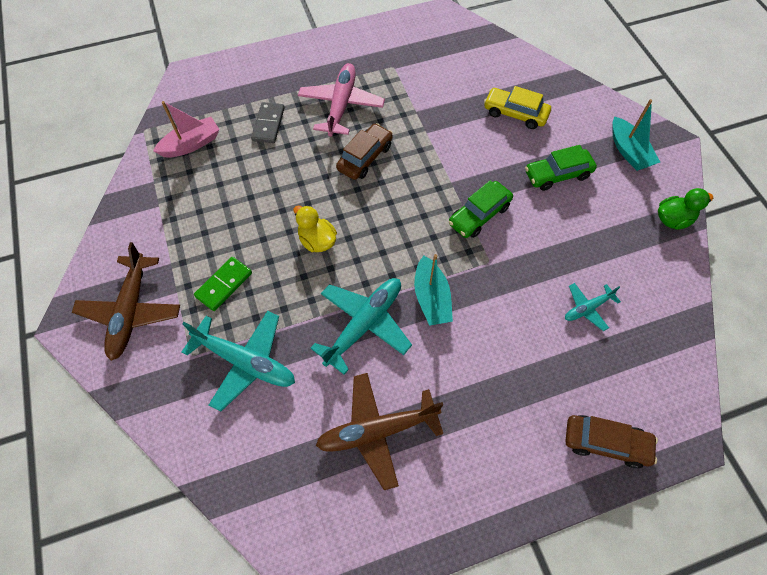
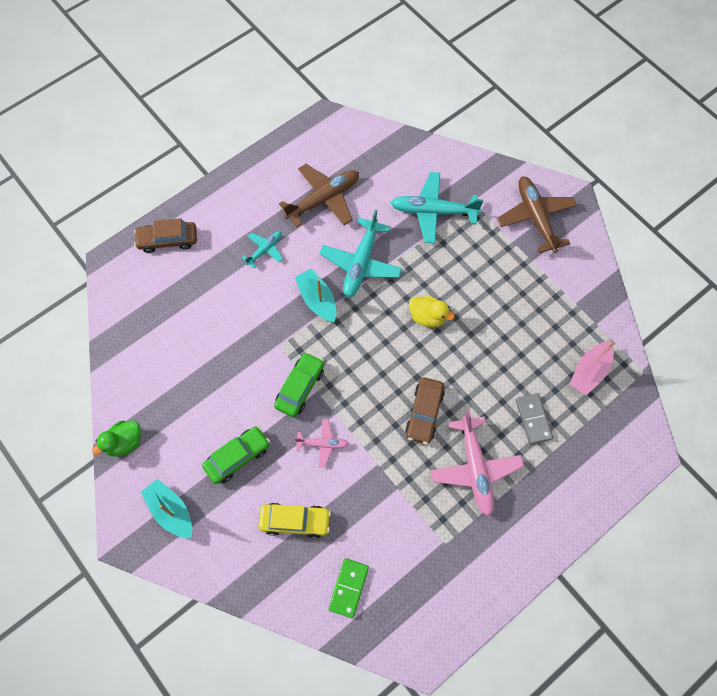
camera: 160 degrees right, 5 degrees up
(224, 285) = (481, 258): green domino -> green domino (349, 588)
(472, 161) = (322, 444): none -> pink plane
(587, 308) = (192, 332): turquoise plane -> turquoise plane (265, 250)

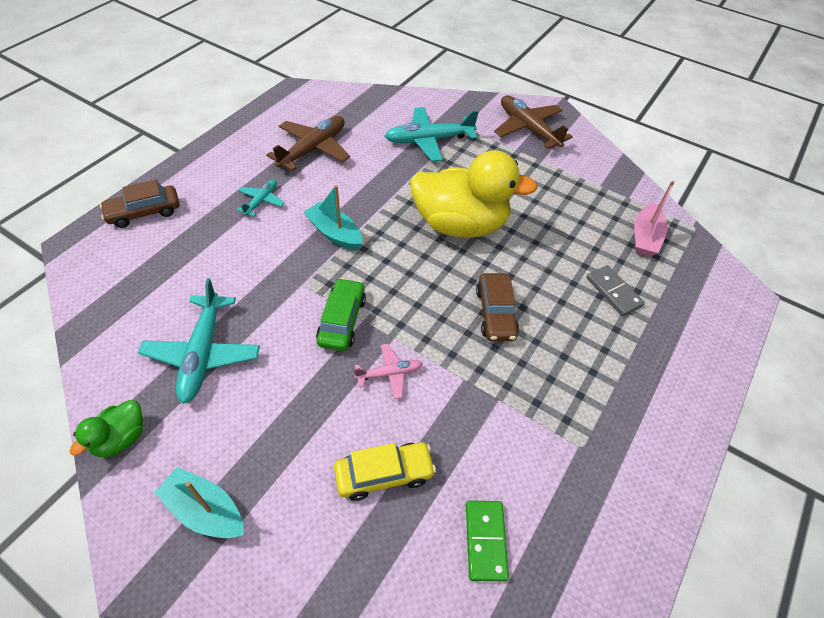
camera: 20 degrees left, 15 degrees down
(238, 457) = (284, 416): green car -> none
(361, 263) = (371, 193): turquoise plane -> turquoise plane (203, 353)
(428, 317) = (460, 225): yellow duck -> yellow duck, size x2.21
(475, 468) = (577, 355): pink plane -> none

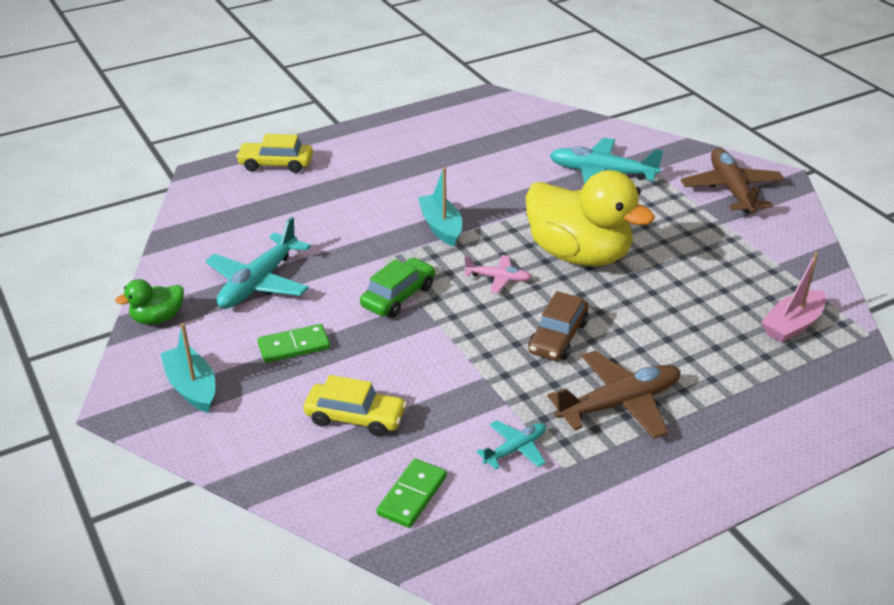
camera: 30 degrees right, 15 degrees down
(144, 212) = (276, 164): brown car -> yellow car
(261, 201) = (388, 182): turquoise plane -> turquoise plane (515, 449)
(279, 415) = (294, 346): none -> green domino
(313, 149) = (469, 152): brown plane -> brown plane (619, 403)
(389, 374) = (414, 349): pink plane -> pink plane (498, 278)
(613, 292) = (709, 360): grey domino -> none

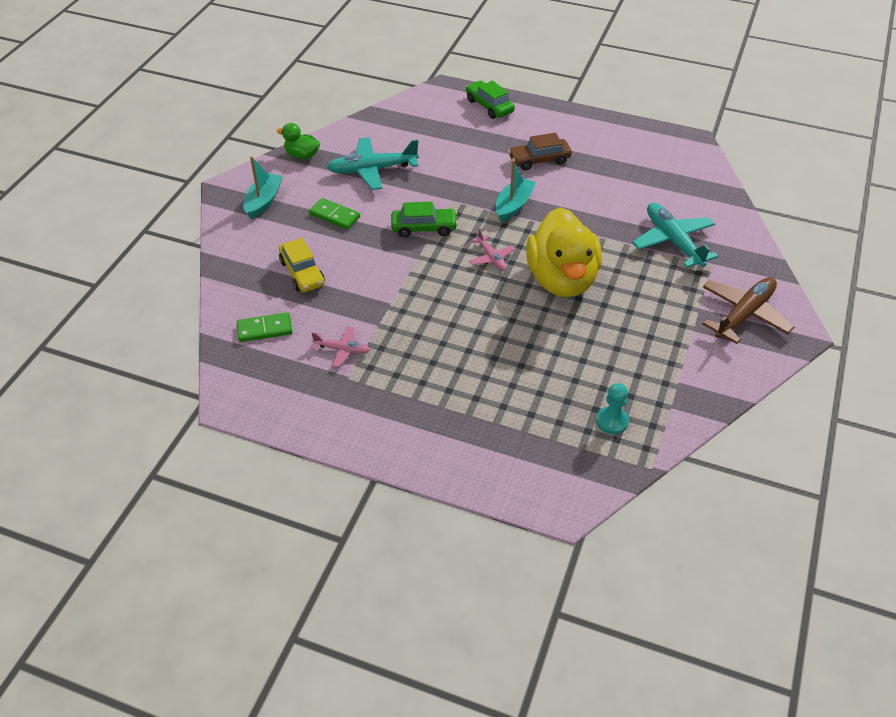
camera: 50 degrees right, 10 degrees up
(276, 164) = (489, 106): yellow car -> green car
(515, 449) = (342, 350): turquoise plane -> pink plane
(558, 337) = (464, 314): brown car -> brown car (539, 160)
(619, 403) = (430, 374): brown plane -> none
(792, 325) = (612, 421): pink boat -> turquoise pawn

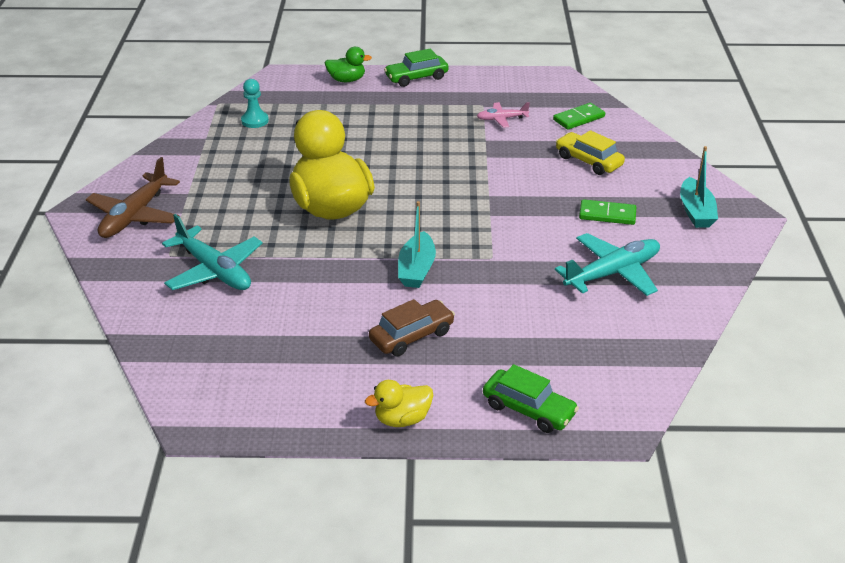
camera: 160 degrees right, 10 degrees down
(302, 155) = (712, 271): green duck -> green duck (347, 80)
(424, 228) = (502, 223): green car -> green car (416, 77)
(491, 258) = (413, 211): pink plane -> none
(566, 117) = (402, 419): none -> yellow duck

